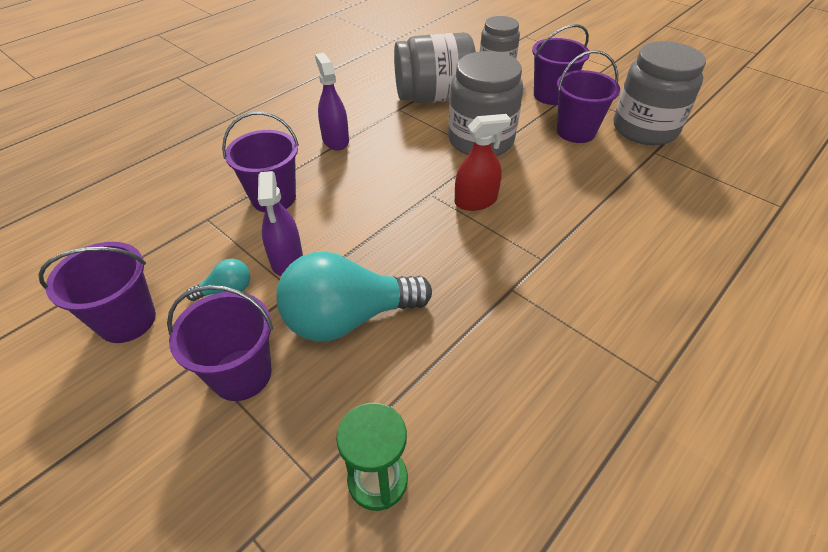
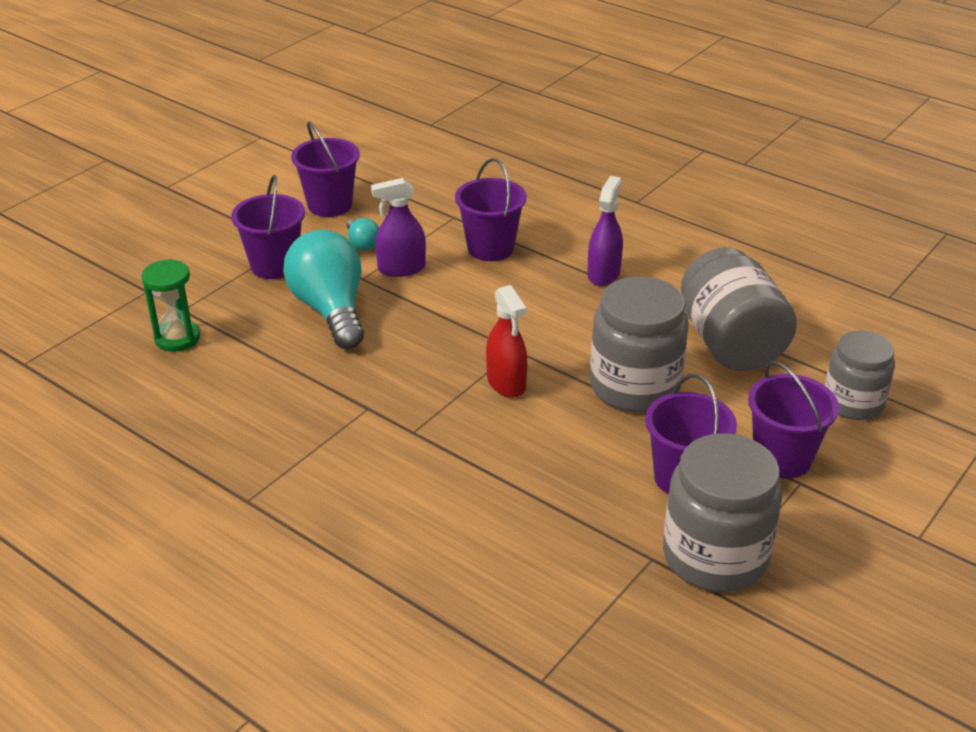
camera: 85 degrees right, 10 degrees down
(335, 140) = (603, 274): purple spray bottle -> purple spray bottle turned 45 degrees counterclockwise

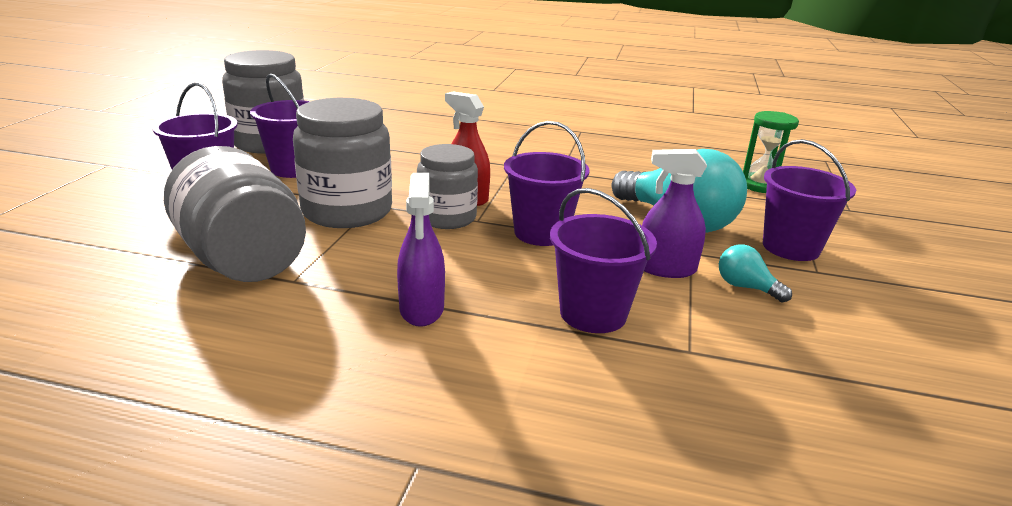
camera: 155 degrees right, 10 degrees down
(330, 205) = (864, 330): purple bucket -> purple bucket (541, 233)
(401, 268) = (666, 269): purple spray bottle -> purple spray bottle turned 135 degrees counterclockwise
(853, 402) = (113, 230): grey jar -> grey jar (447, 218)

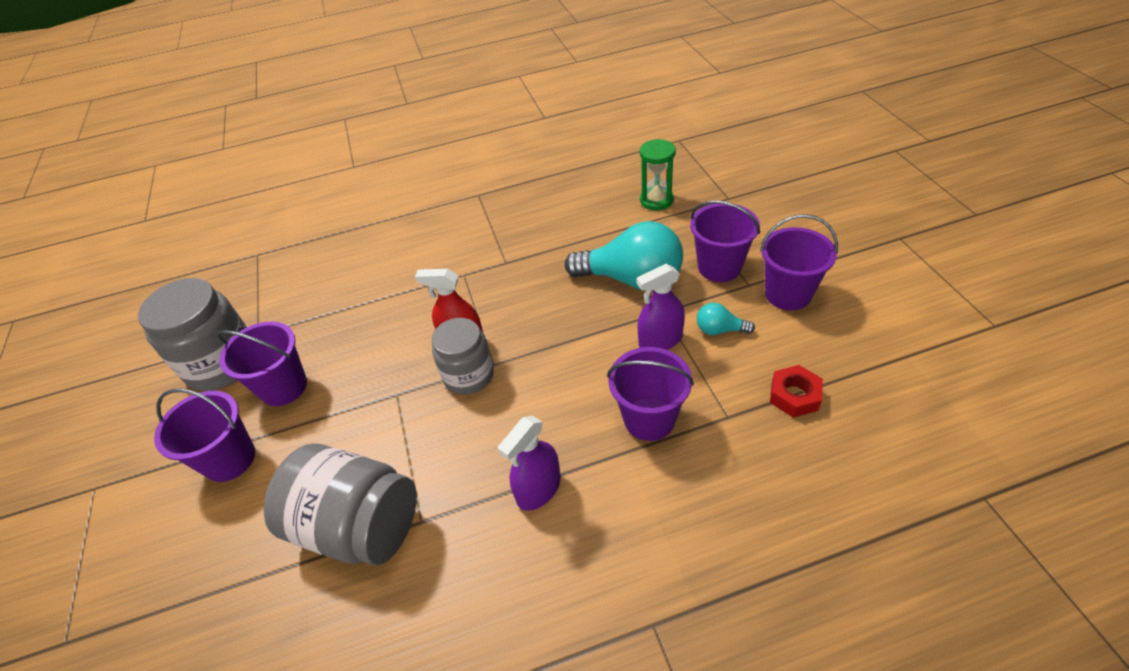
camera: 25 degrees left, 20 degrees up
(347, 211) = (384, 415): grey jar -> none
(422, 309) = (538, 489): purple spray bottle -> purple spray bottle turned 75 degrees clockwise
(541, 233) = (551, 351): purple bucket -> purple bucket (788, 294)
(796, 371) = (794, 396): none -> red nut

